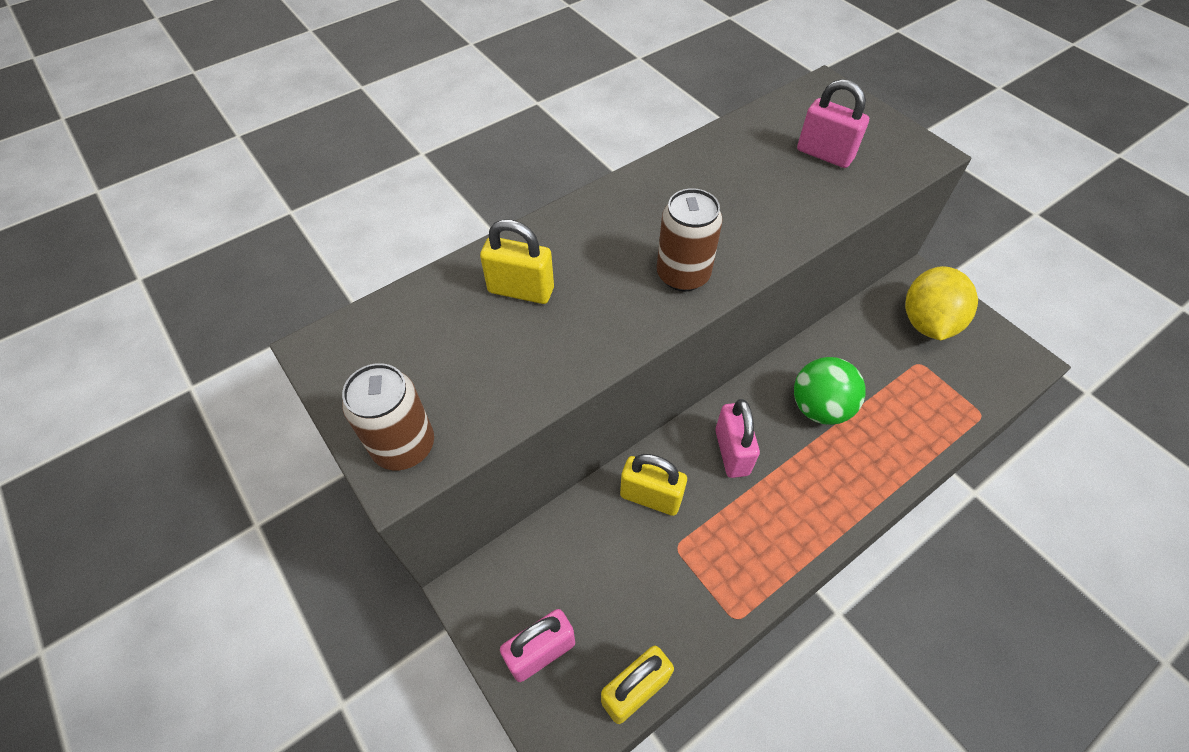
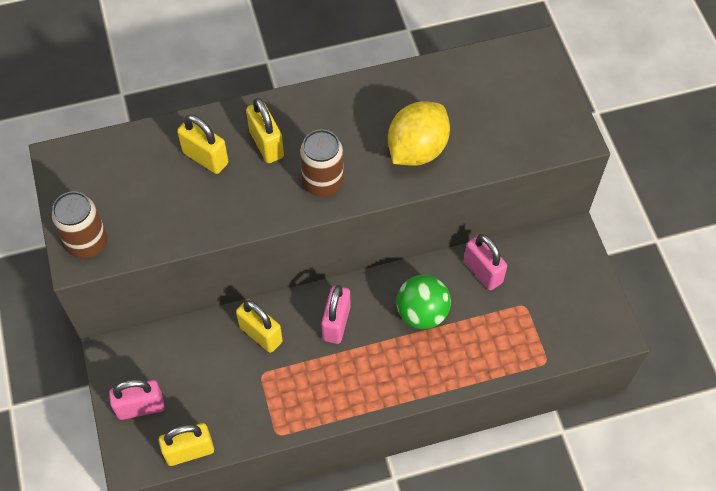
camera: 20 degrees right, 5 degrees up
(590, 253) = (266, 144): none -> yellow padlock
(824, 154) = (491, 114): pink padlock -> pink padlock (483, 271)
(927, 322) = (554, 274): yellow lemon -> yellow lemon (417, 149)

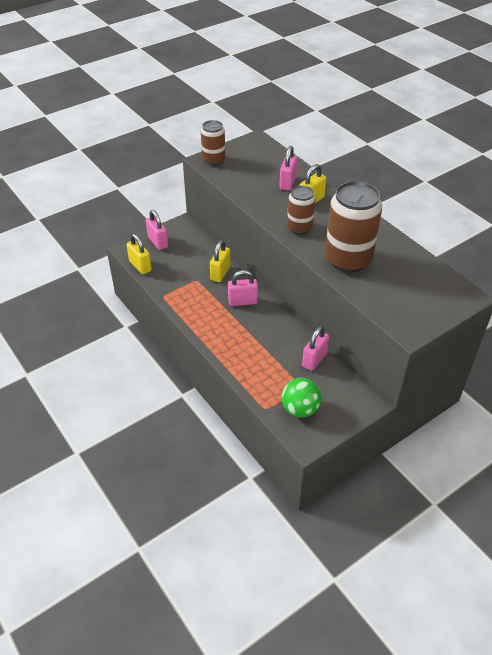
camera: 70 degrees right, 15 degrees down
(205, 158) = (288, 183): yellow padlock -> pink padlock
(417, 149) = (348, 259): yellow lemon -> brown can
(422, 313) = (269, 337): green ball -> green ball (300, 409)

